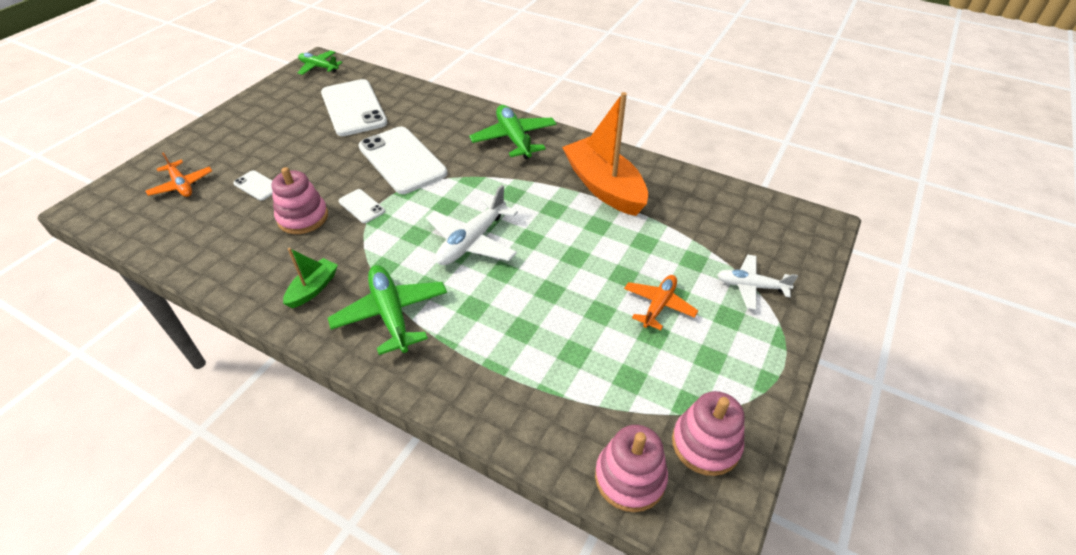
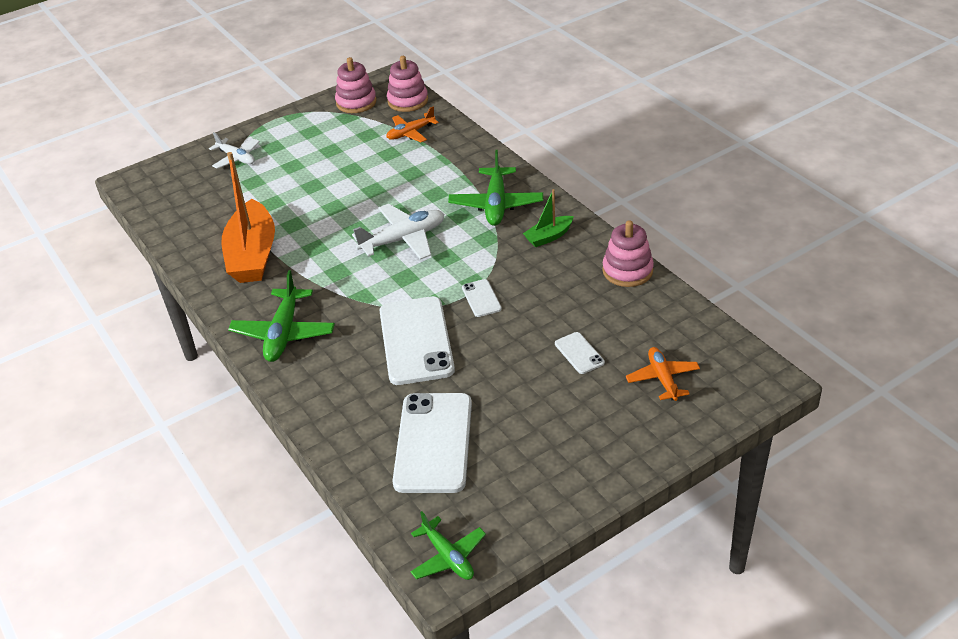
camera: 150 degrees left, 5 degrees down
(303, 217) = (541, 302): pink stacking toy -> pink stacking toy (627, 271)
(659, 305) = (309, 163): orange plane -> orange plane (410, 133)

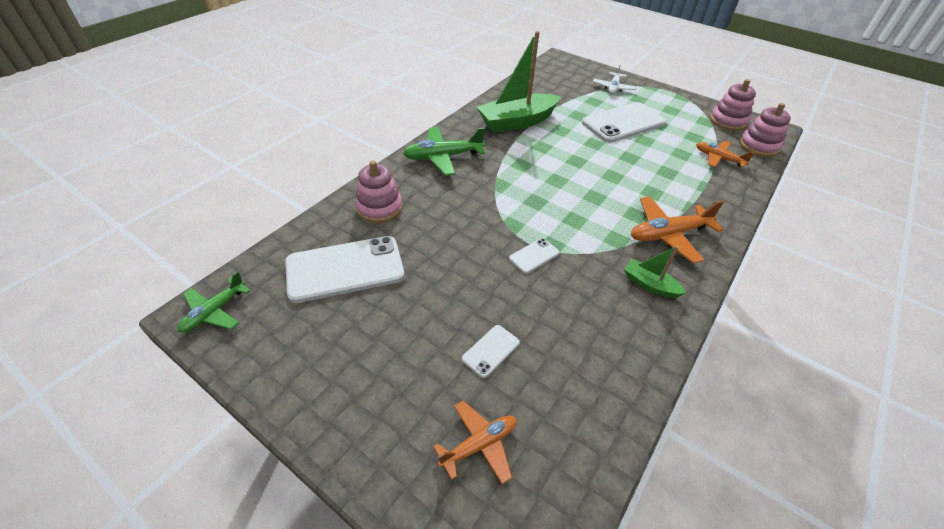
camera: 65 degrees right, 5 degrees up
(252, 255) = (517, 122): orange boat -> green boat
(403, 239) = (581, 189): white plane -> none
(416, 341) = (462, 228): white phone -> white phone (623, 123)
(496, 204) = (668, 234): green plane -> orange plane
(627, 271) = (640, 367): pink stacking toy -> pink stacking toy (379, 208)

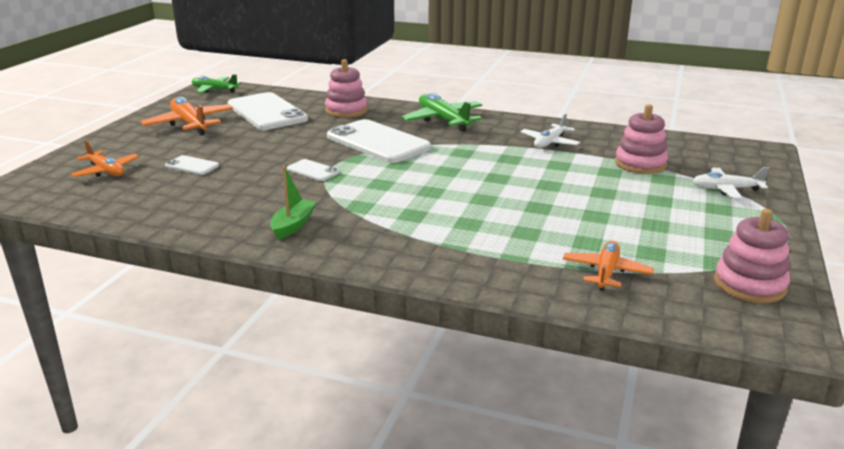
camera: 75 degrees right, 20 degrees down
(517, 122) = (549, 142): green boat -> white plane
(623, 123) = (626, 200): white phone -> white phone (378, 142)
(668, 234) = (386, 234): orange plane -> orange plane (189, 124)
(758, 146) = (692, 312): pink stacking toy -> pink stacking toy (640, 164)

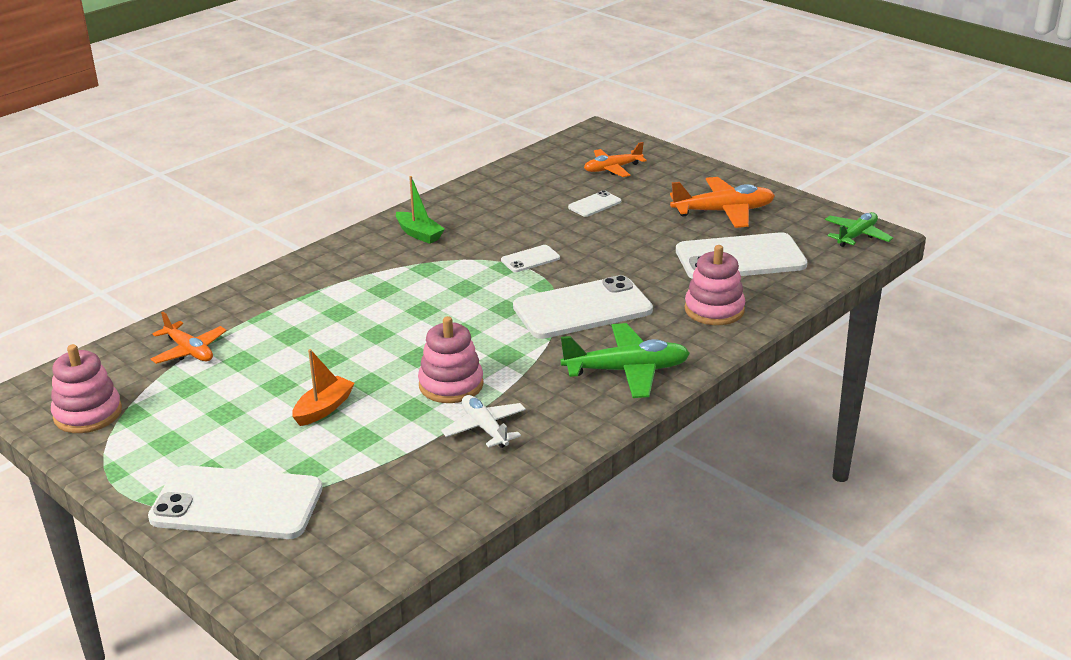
camera: 115 degrees right, 5 degrees up
(599, 191) = (324, 408): none -> orange boat
(640, 164) = (360, 472): pink stacking toy -> pink stacking toy (451, 385)
(726, 189) = (237, 504): white plane -> white phone

